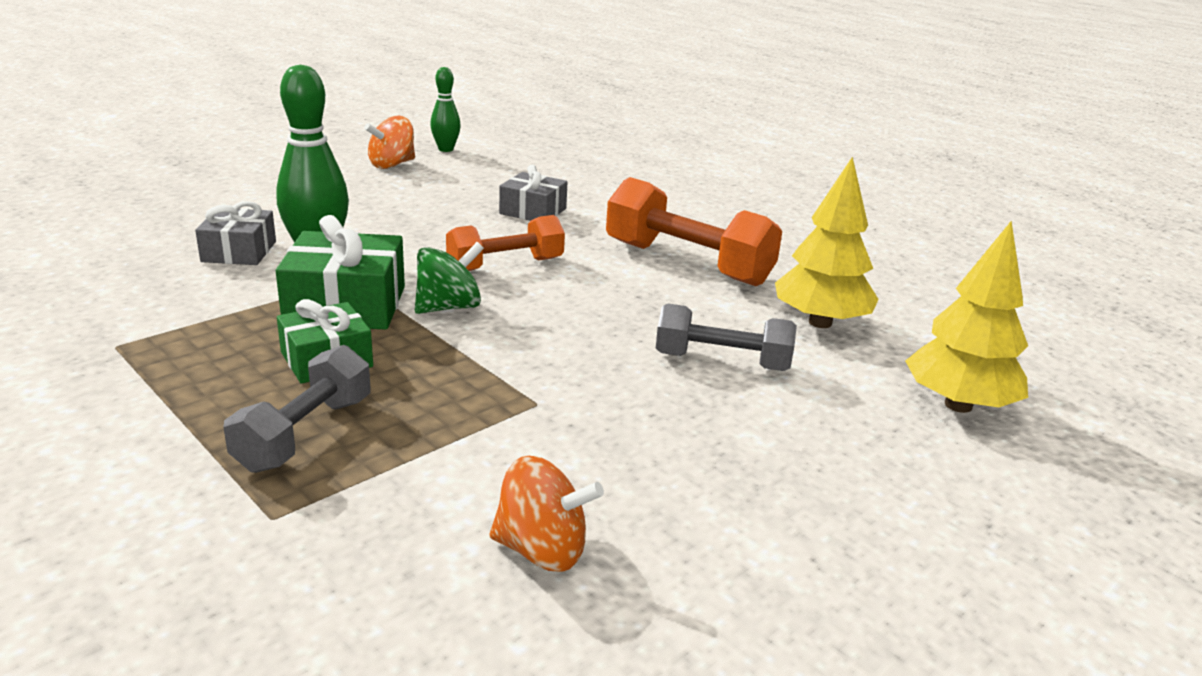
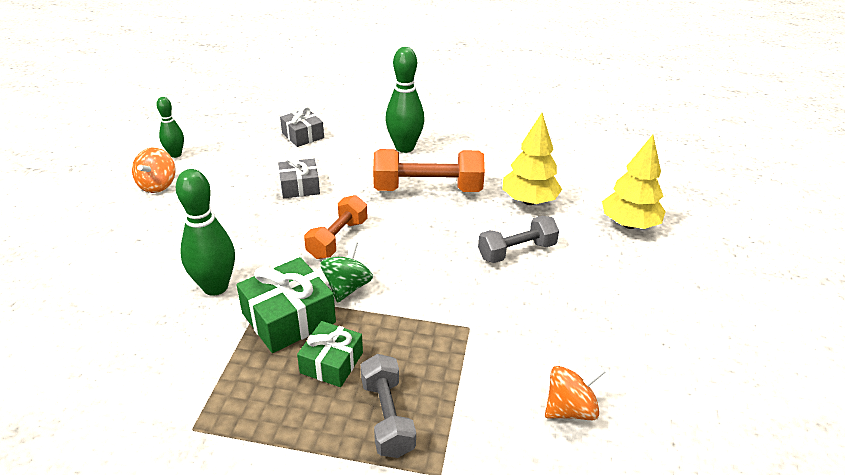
camera: 35 degrees left, 10 degrees up
(239, 251) = (161, 312): grey gift -> grey gift (303, 135)
(715, 220) = (404, 147): none -> green bowling pin

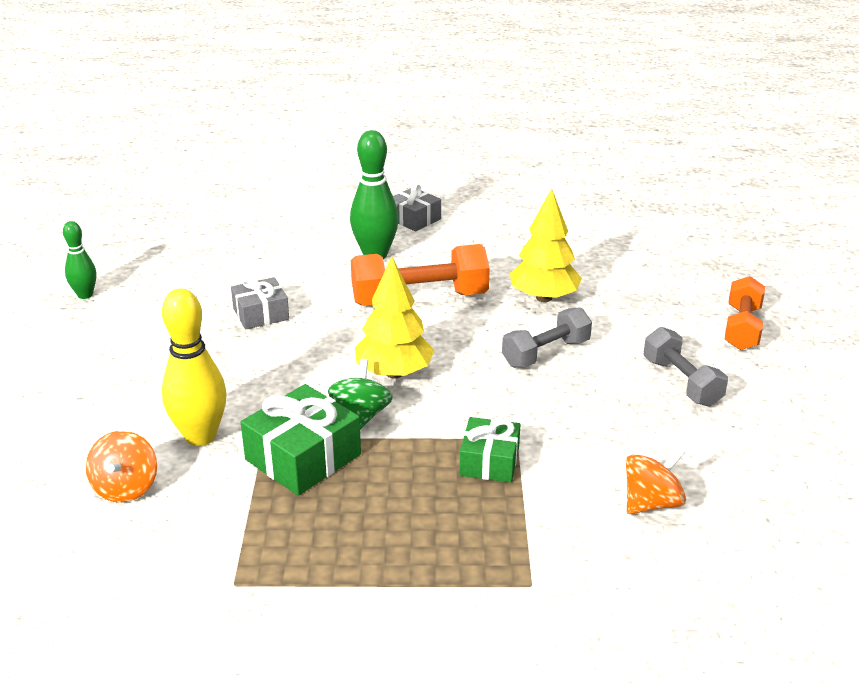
camera: 10 degrees left, 5 degrees down
(158, 185) = (77, 333): orange spinning top -> orange spinning top (126, 488)
(215, 287) = (200, 436): green bowling pin -> yellow bowling pin
(303, 135) = (242, 255): grey gift -> grey gift (414, 219)
(331, 363) = (371, 495): green gift -> green gift (489, 461)
(338, 239) = (330, 366): orange dumbbell -> orange dumbbell (742, 328)
(387, 417) = (454, 539): grey dumbbell -> grey dumbbell (681, 382)
(629, 224) = (665, 309): yellow tree -> yellow tree (394, 373)

